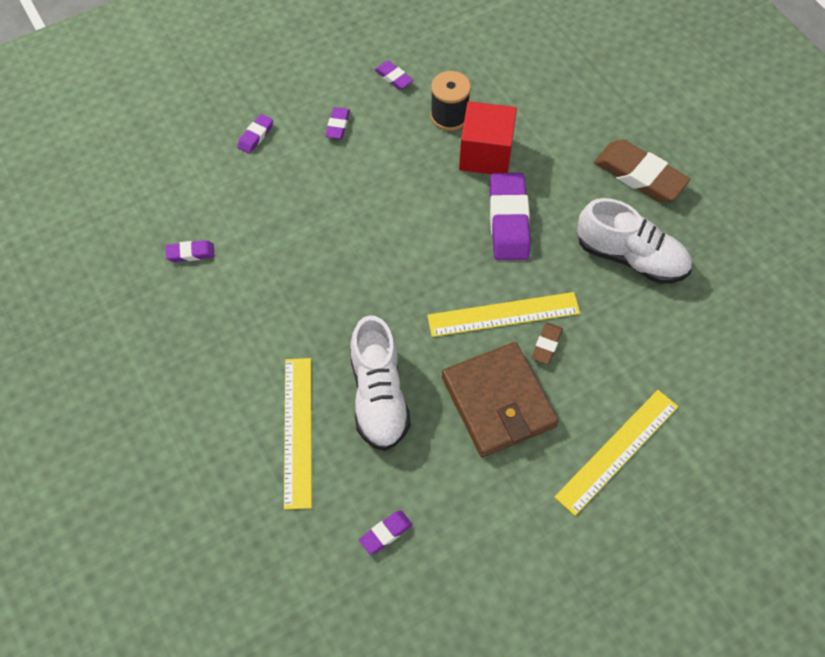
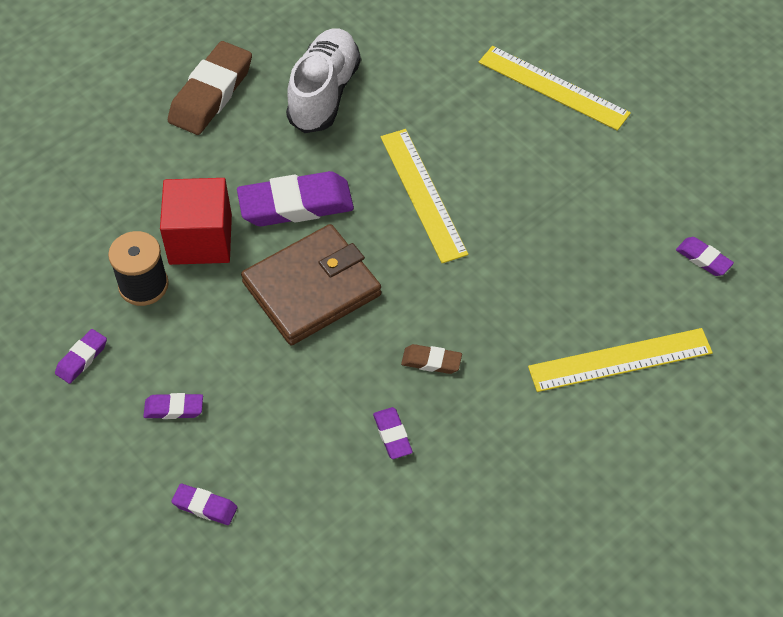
camera: 100 degrees left, 5 degrees down
(190, 253) = (413, 537): purple eraser -> purple eraser (392, 435)
(378, 396) = (554, 292): white shoe -> none
(498, 402) = (529, 186): brown wallet -> brown wallet (312, 288)
(546, 345) = (451, 153): brown eraser -> brown eraser (431, 361)

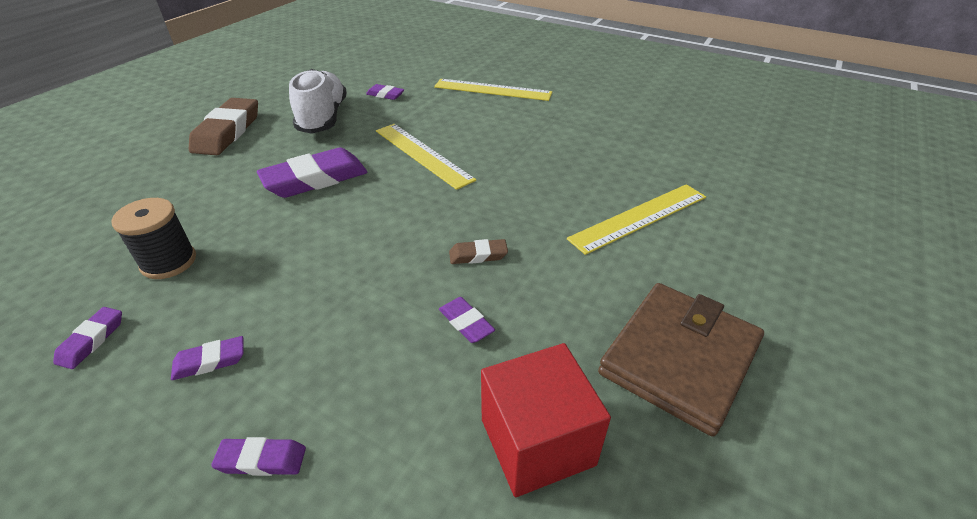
camera: 20 degrees left, 15 degrees down
(200, 239) = (227, 217): red cube -> red cube (537, 442)
(312, 288) = (345, 229): brown wallet -> brown wallet (679, 358)
(703, 259) = (655, 149): purple eraser -> purple eraser (385, 95)

